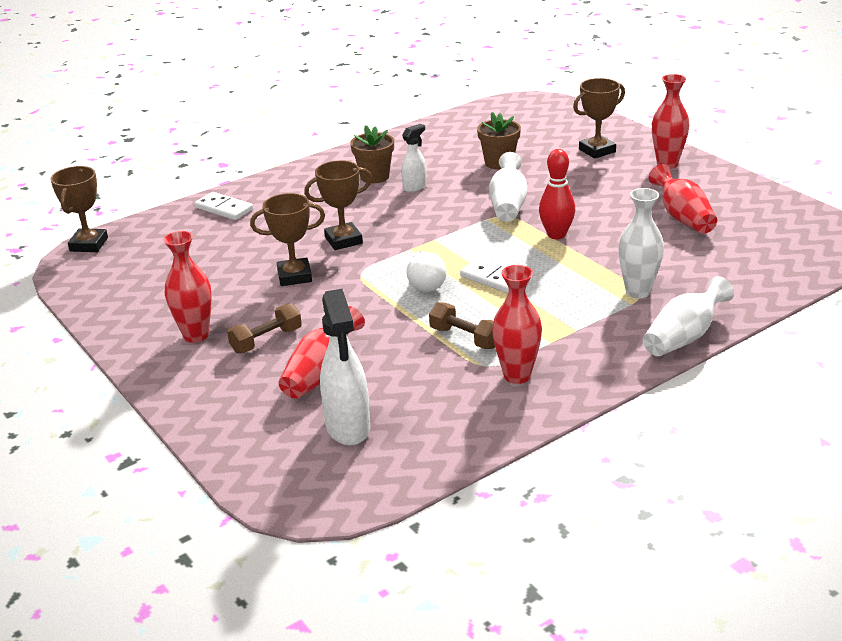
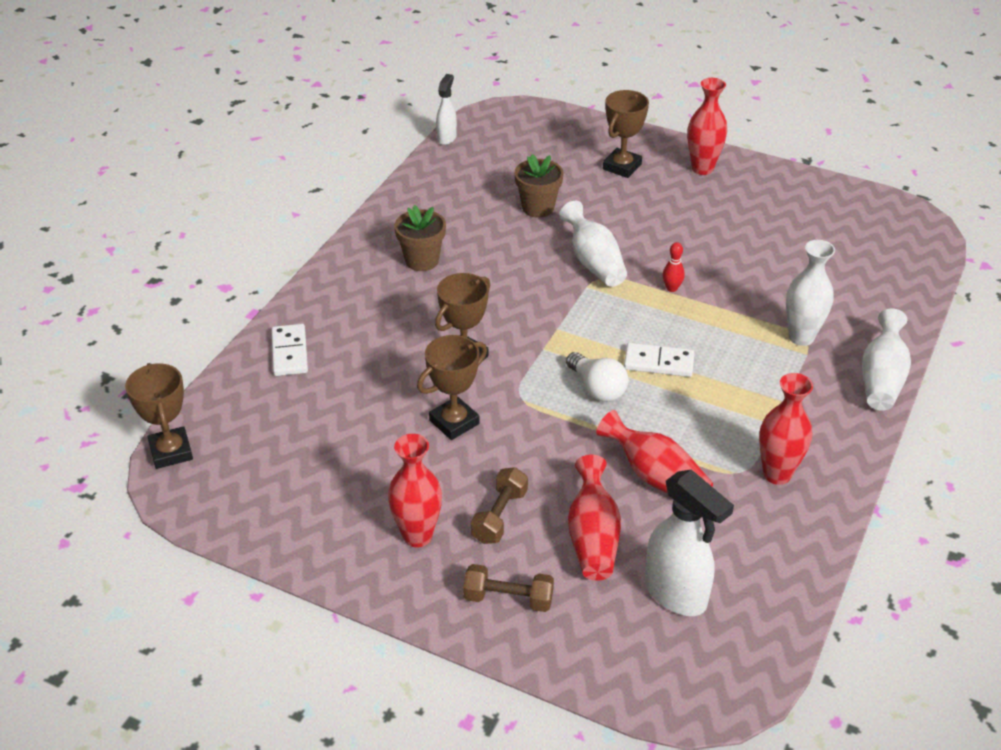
camera: 30 degrees left, 10 degrees up
(224, 209) = (289, 352): white domino -> white domino turned 75 degrees clockwise
(415, 187) = (477, 263): white spray bottle -> white spray bottle (447, 138)
(465, 338) = (692, 445): brown dumbbell -> brown dumbbell (508, 598)
(556, 235) = (671, 288): red bowling pin -> red bowling pin, size x0.57
(682, 217) = (769, 233): red vase -> red vase (656, 477)

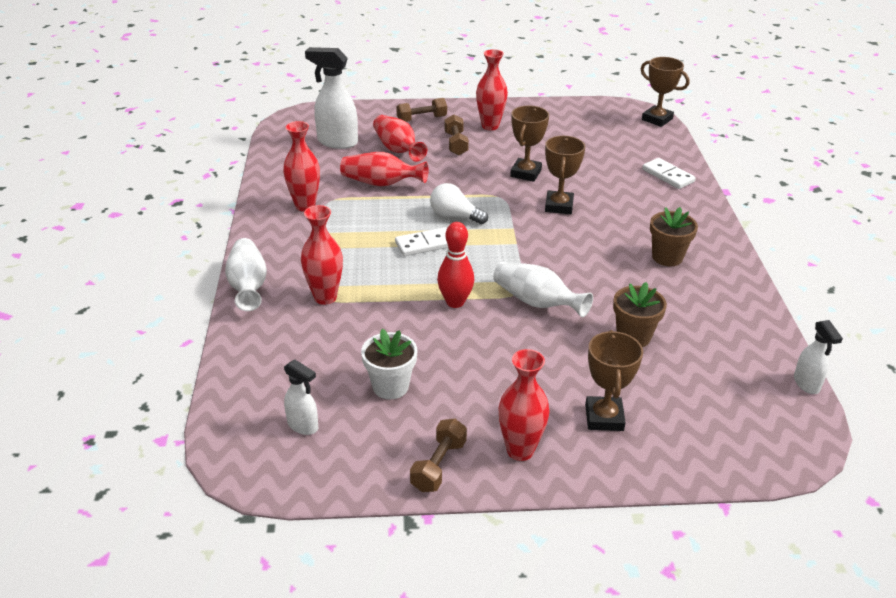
camera: 150 degrees right, 5 degrees down
(671, 288) = (455, 302): red bowling pin -> red bowling pin, size x1.77
(768, 178) = (438, 465): none -> brown dumbbell
(776, 238) = (390, 386): none -> white flower pot
(801, 337) = (325, 297): white vase -> red vase
(863, 234) = (303, 426): none -> white spray bottle

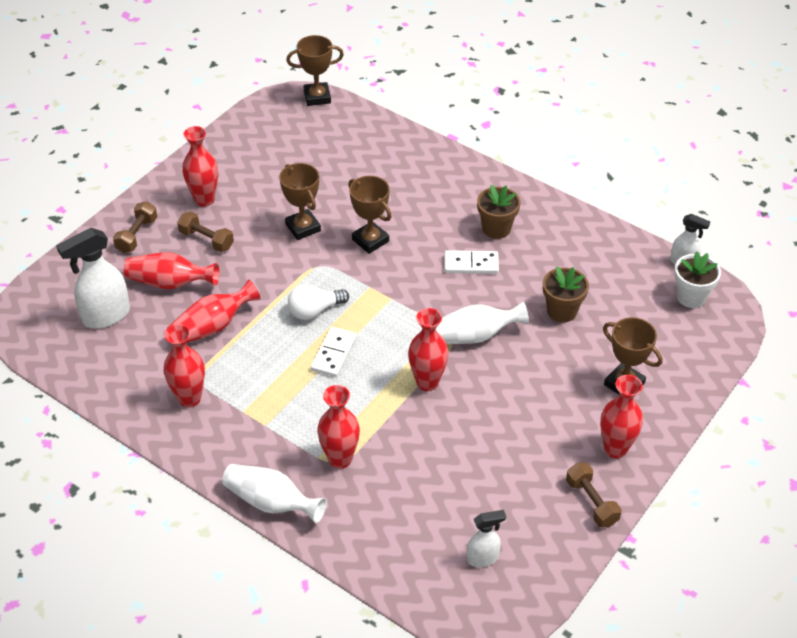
camera: 50 degrees left, 10 degrees up
(390, 386) = (487, 481): white flower pot -> white flower pot (691, 297)
(455, 302) = (427, 382): red bowling pin -> red vase
(668, 175) = (400, 151): white domino -> white domino (471, 264)

